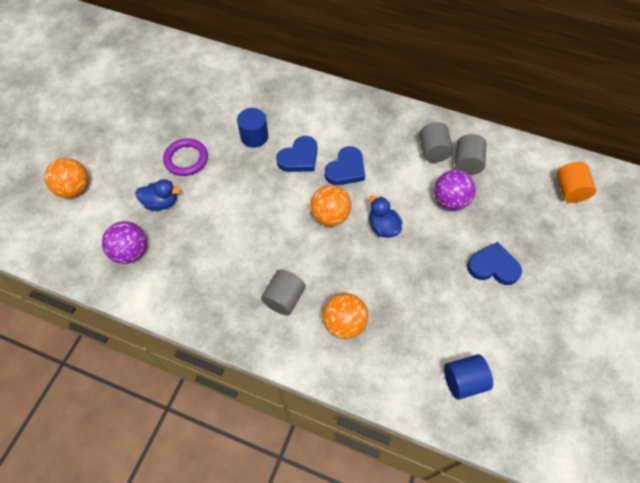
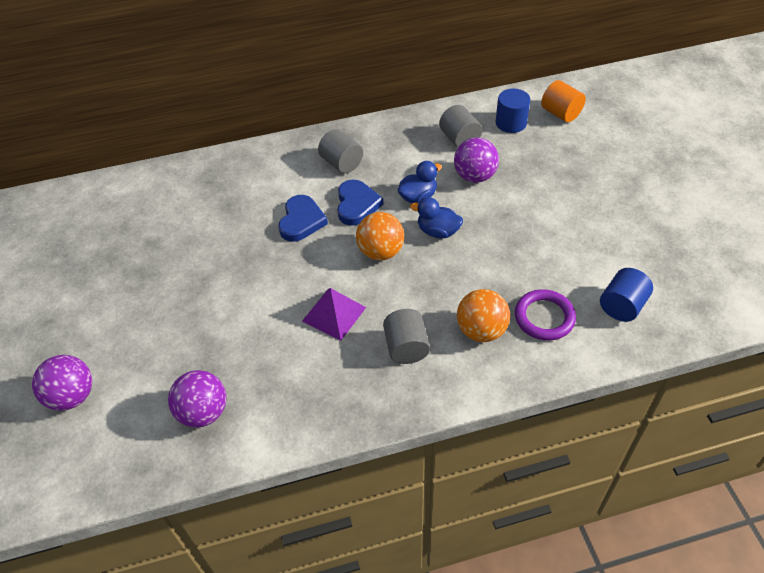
camera: 35 degrees left, 10 degrees down
(74, 189) = (72, 396): orange ball -> purple ball
(161, 202) = (192, 346): blue duck -> blue duck (418, 197)
(186, 159) = (181, 290): purple ring -> purple ring (544, 317)
(254, 137) = (236, 229): blue cylinder -> blue cylinder (511, 123)
(260, 241) = (334, 314): none -> purple pyramid
(433, 151) = (421, 146): grey cylinder -> grey cylinder (341, 163)
(493, 266) = (559, 205): blue heart -> none

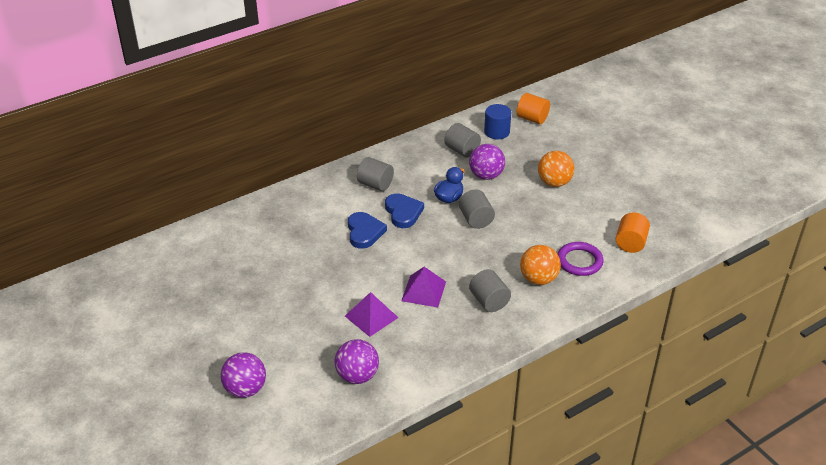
camera: 20 degrees left, 10 degrees down
(257, 334) = (371, 316): none -> purple pyramid
(380, 252) = (438, 242): orange ball -> orange ball (554, 182)
(438, 231) = (476, 219): blue duck -> grey cylinder
(622, 306) = (630, 243): blue cylinder -> orange cylinder

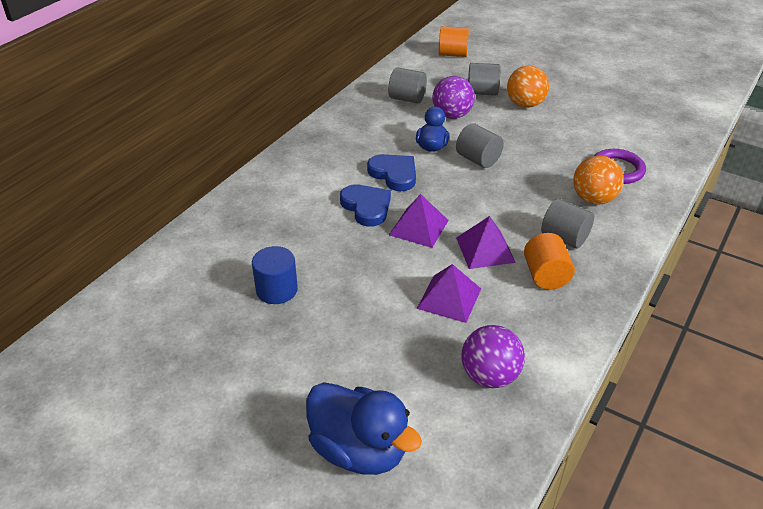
camera: 25 degrees left, 0 degrees up
(245, 389) = (359, 450): purple ball -> blue duck
(375, 184) = (340, 155): grey cylinder -> grey cylinder (482, 92)
(389, 259) = (418, 227): none -> purple pyramid
(497, 132) = (428, 74): blue cylinder -> blue cylinder (277, 290)
(630, 243) = (647, 139): orange cylinder -> orange cylinder (545, 276)

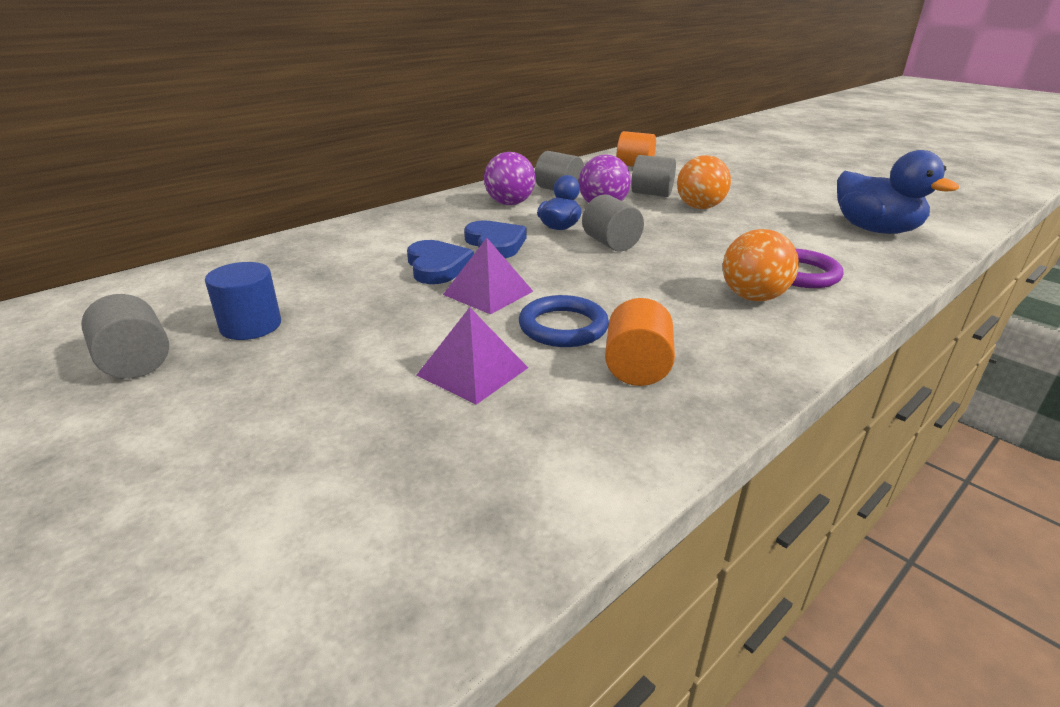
camera: 15 degrees right, 10 degrees down
(359, 450) = (155, 553): blue duck -> blue duck (875, 230)
(485, 250) = (563, 327): purple pyramid -> blue ring
(489, 376) = (462, 484): purple ball -> purple ball (509, 203)
(564, 238) = (689, 331): grey cylinder -> grey cylinder (135, 363)

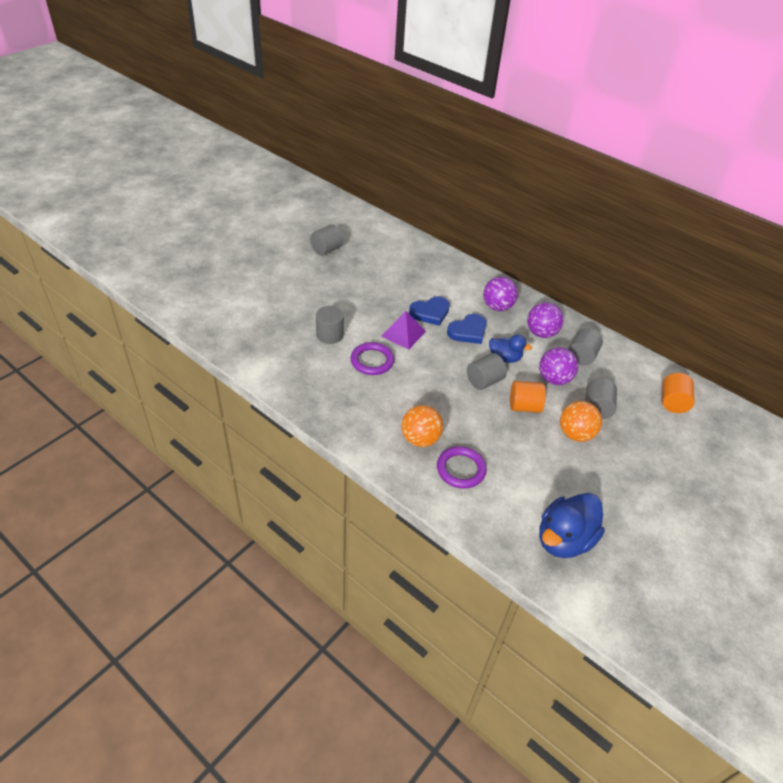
camera: 80 degrees right, 15 degrees up
(251, 326) = (358, 268): blue cylinder -> none
(442, 221) = (497, 307): none -> purple ball
(472, 371) = (329, 335): purple pyramid -> grey cylinder
(563, 327) = (372, 361): blue ring -> purple ring
(636, 368) = (337, 385): orange cylinder -> orange cylinder (524, 406)

